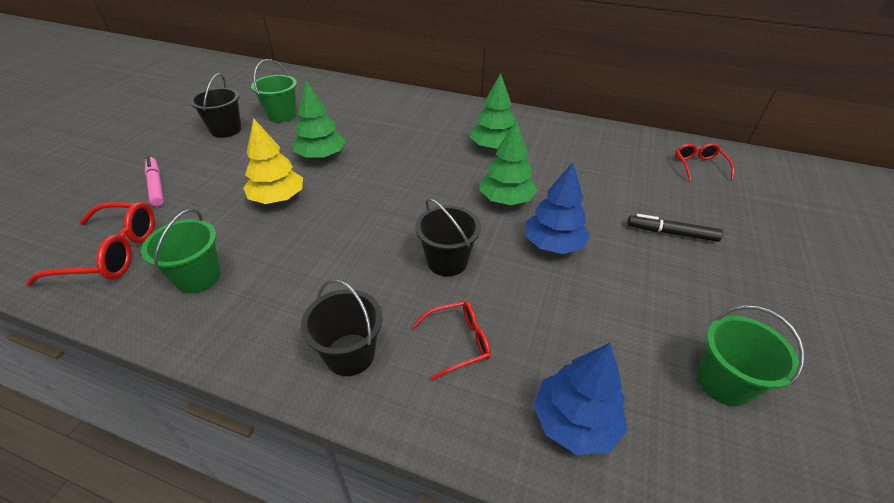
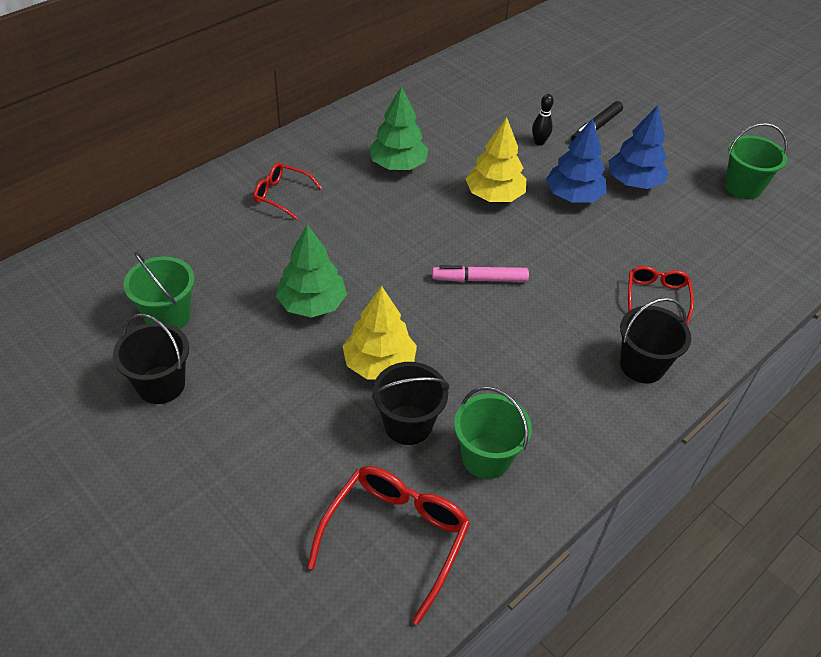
camera: 65 degrees left, 5 degrees up
(156, 185) = (265, 481): pink marker -> pink marker (479, 279)
(447, 261) = (560, 268): black bucket -> black bucket (408, 424)
(506, 200) = (494, 195): green tree -> yellow tree
(574, 421) = (747, 268): blue tree -> blue tree (633, 182)
(604, 205) = (539, 142): none -> black bowling pin
(699, 166) = (520, 63): red glasses -> red glasses (281, 195)

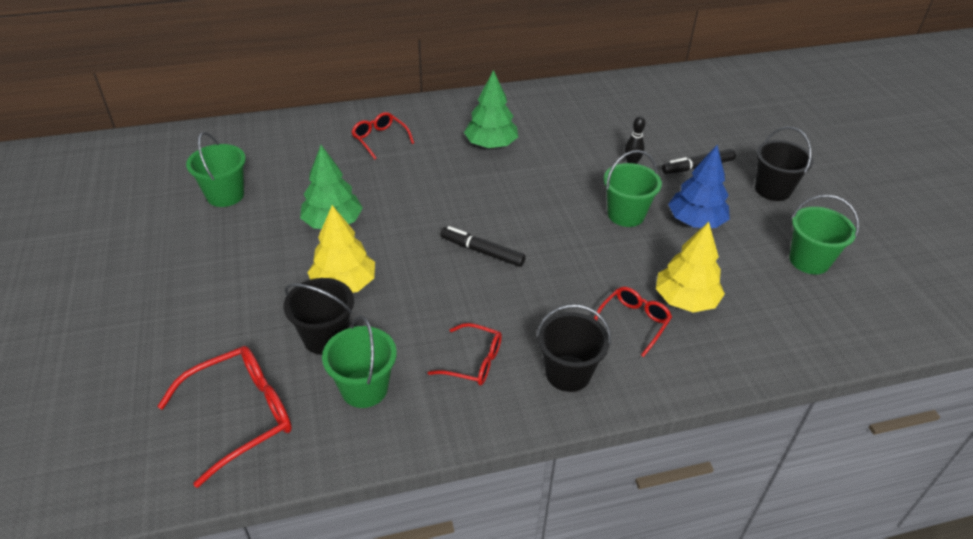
camera: 30 degrees right, 5 degrees down
(161, 385) = (179, 239): black bucket -> black bucket (772, 190)
(479, 279) = (482, 251): pink marker -> black marker
(494, 195) = (553, 192): yellow tree -> yellow tree (685, 300)
(558, 389) = (473, 362): none -> red glasses
(573, 196) = (626, 214): blue tree -> green bucket

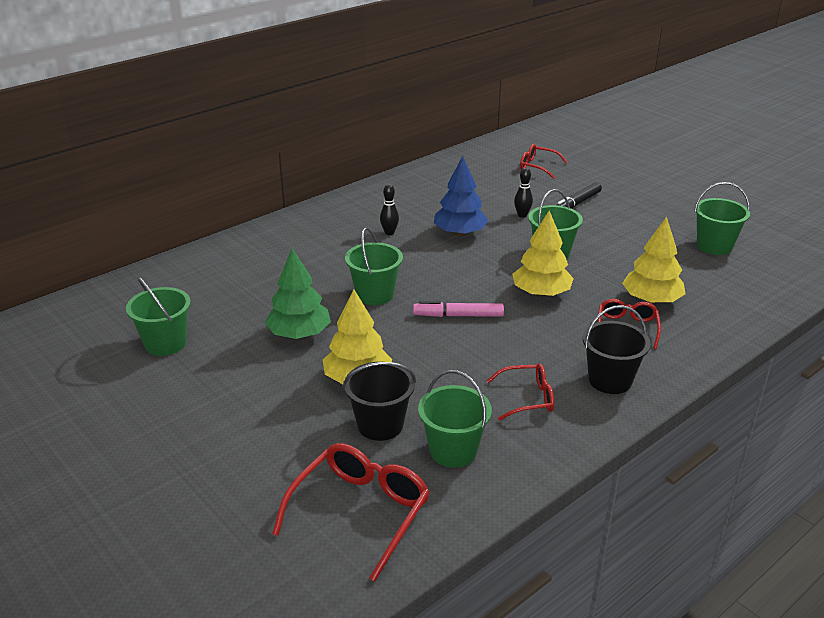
camera: 25 degrees left, 10 degrees down
(380, 139) = (280, 255): red glasses -> red glasses (538, 167)
(426, 204) = (375, 294): none -> green bucket
(482, 251) = (458, 315): black marker -> pink marker
(491, 145) = (389, 233): green tree -> black bowling pin
(579, 254) = (541, 293): none -> yellow tree
(695, 221) = (609, 243): blue tree -> blue tree (460, 233)
(772, 190) = (646, 205): black bucket -> none

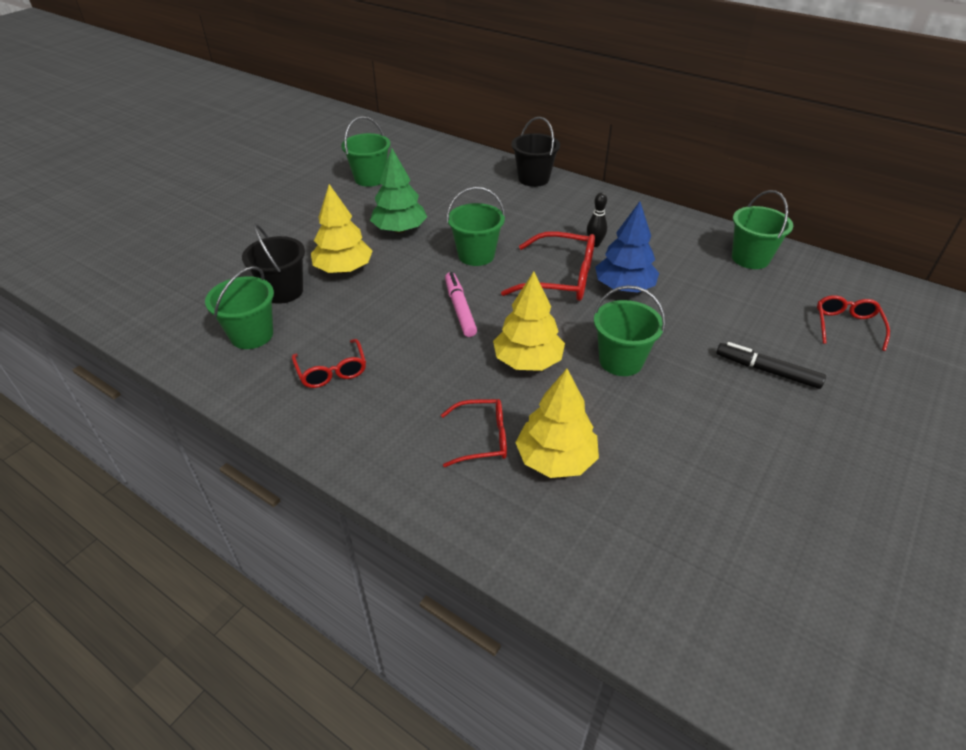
camera: 75 degrees right, 10 degrees up
(360, 512) = (179, 300): red glasses -> red glasses (560, 278)
(522, 215) = (700, 327): black bowling pin -> none
(610, 380) = (374, 430): black bucket -> black bucket (533, 179)
(714, 246) = (749, 530): green bucket -> green bucket (750, 258)

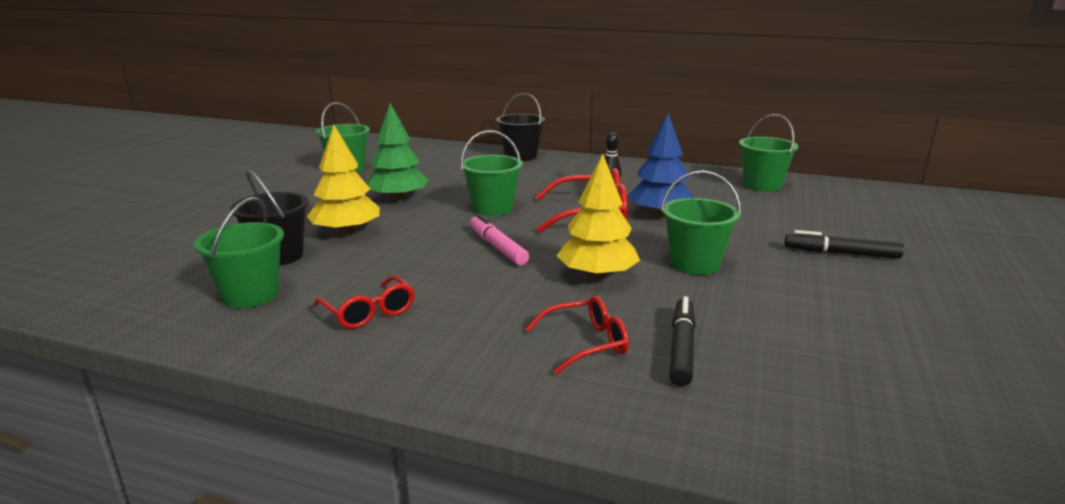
camera: 15 degrees left, 20 degrees down
(556, 459) = (681, 348): yellow tree -> black marker
(846, 326) = (884, 217): red glasses -> none

